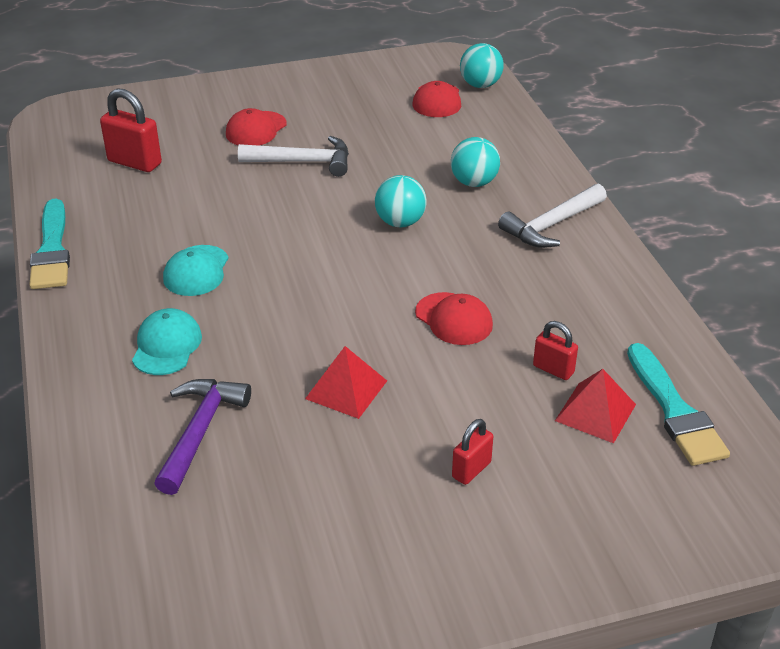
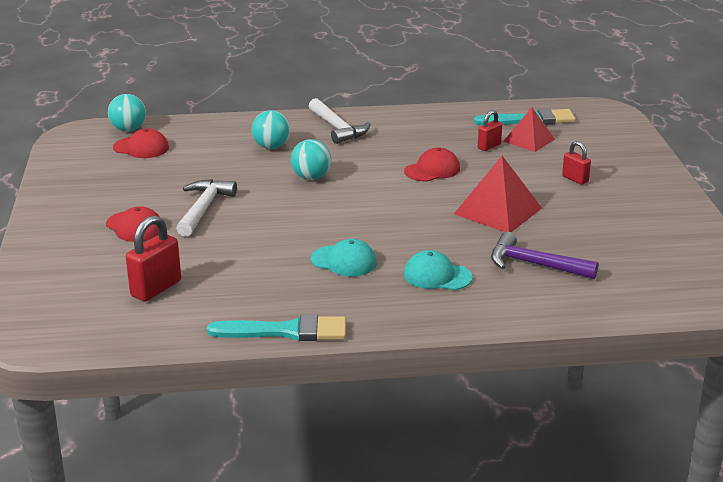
camera: 80 degrees left, 10 degrees down
(346, 389) = (498, 211): red pyramid -> red pyramid, size x1.52

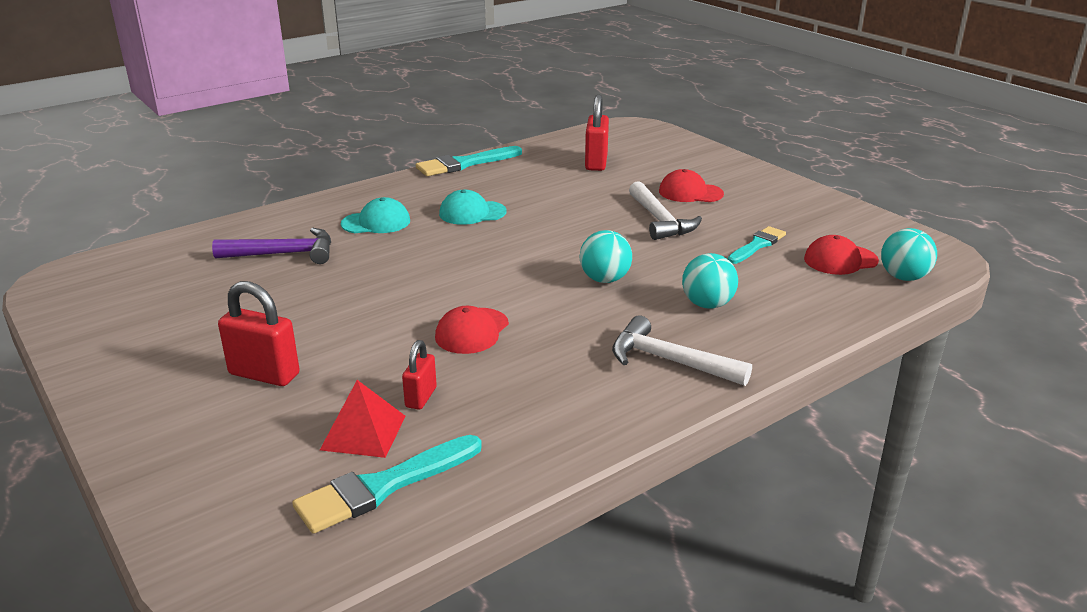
camera: 150 degrees right, 0 degrees up
(172, 171) = (757, 245): none -> turquoise brush
(498, 211) = (351, 299): red pyramid -> none
(575, 179) = (264, 374): red padlock -> red padlock, size x1.67

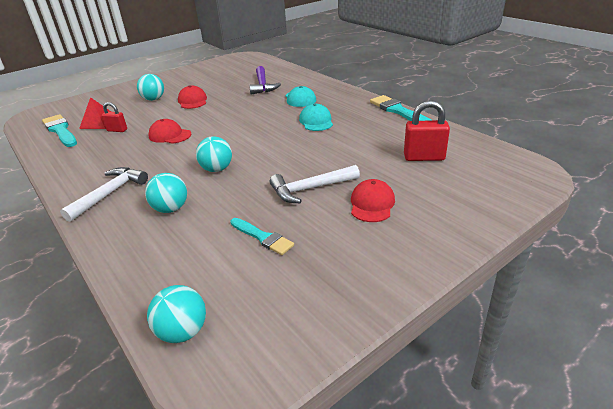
camera: 90 degrees right, 5 degrees up
(264, 374) = (153, 99): red padlock -> turquoise ball
(840, 260) = (227, 288): red cap -> red cap (192, 101)

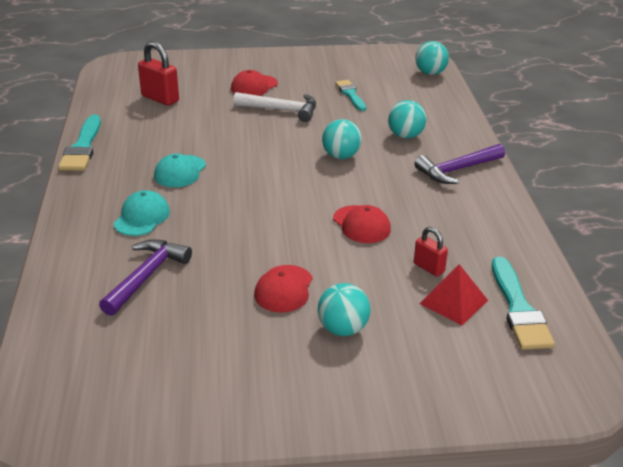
camera: 150 degrees left, 0 degrees up
(110, 193) = (457, 170): white hammer -> purple hammer

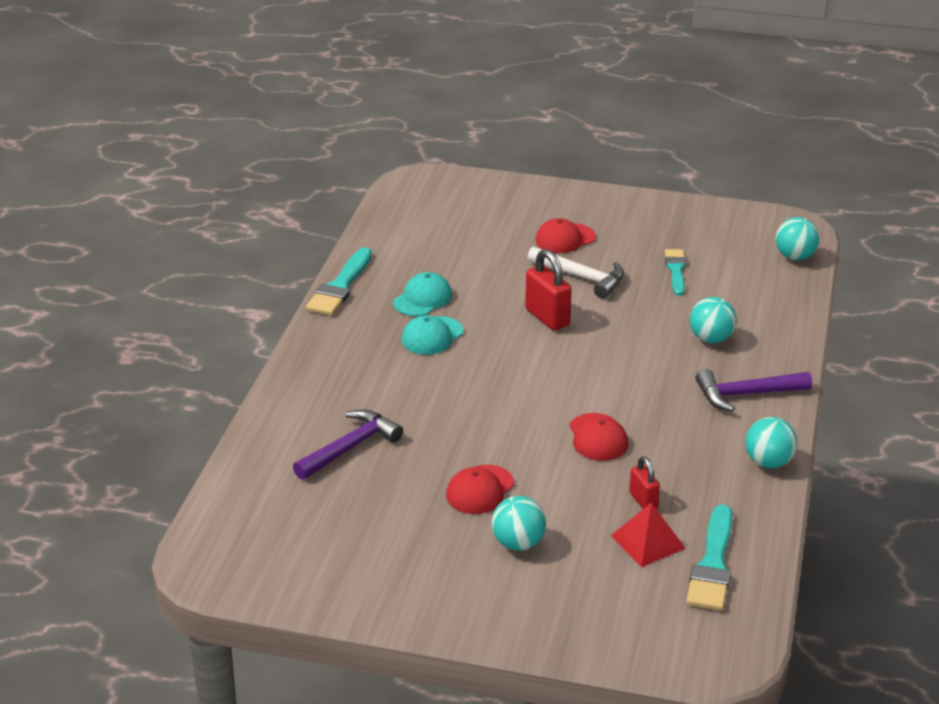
camera: 20 degrees right, 0 degrees up
(142, 217) = (371, 382): turquoise cap -> turquoise cap (422, 299)
(160, 99) = (448, 237): red padlock -> red padlock (547, 317)
(341, 156) = (620, 350): turquoise ball -> turquoise ball (768, 462)

